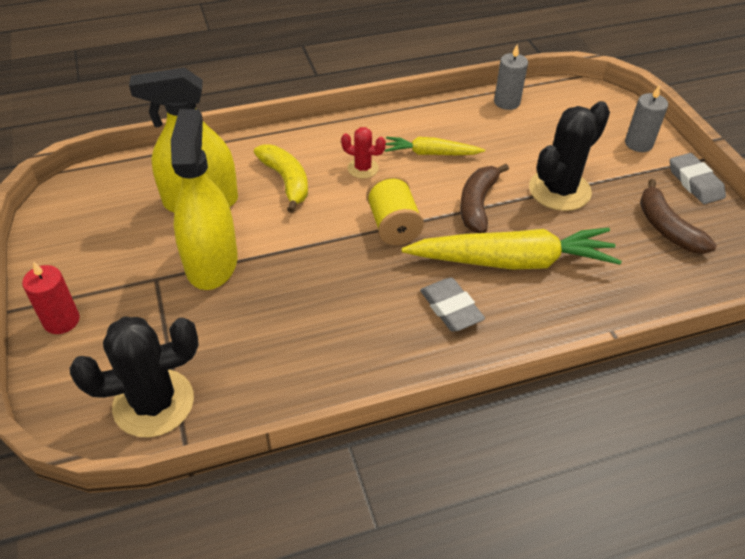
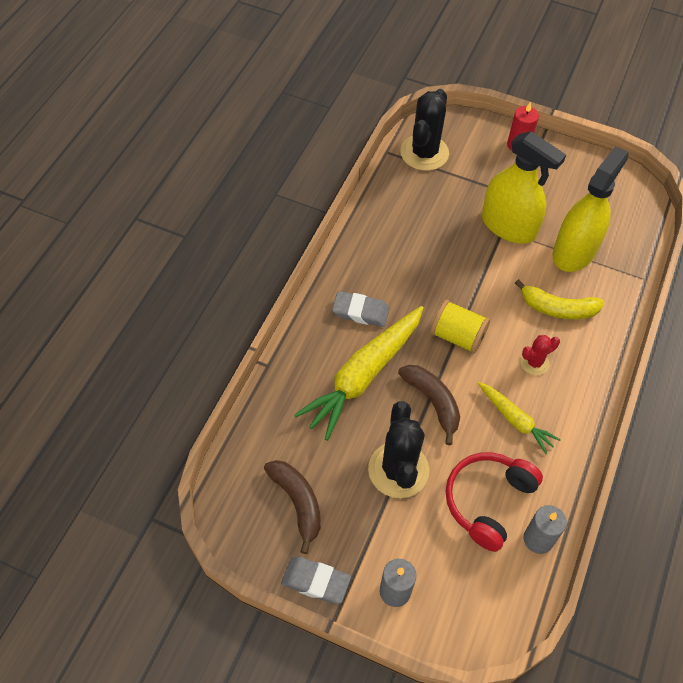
camera: 130 degrees right, 10 degrees up
(431, 153) = (515, 420): yellow carrot -> yellow carrot turned 90 degrees clockwise
(514, 135) = (488, 501): none -> red headphones
(667, 228) = (297, 503): brown banana -> brown banana turned 45 degrees clockwise

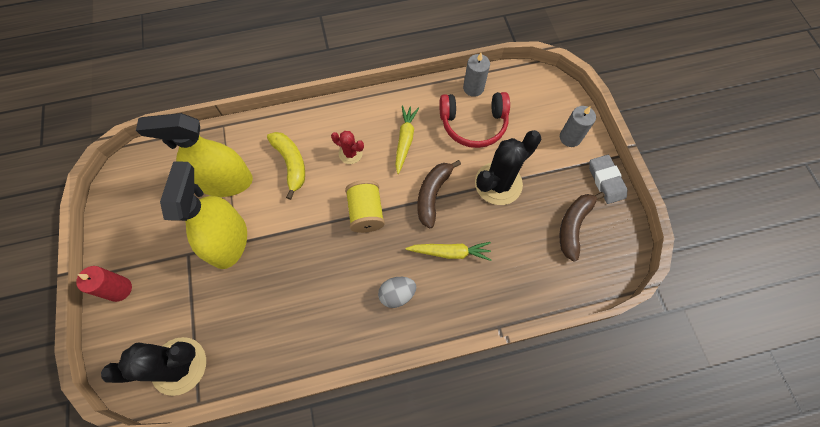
camera: 125 degrees left, 10 degrees up
(360, 312) = (397, 294): grey eraser -> grey egg
(363, 376) = (450, 252): yellow carrot -> yellow carrot, size x0.54

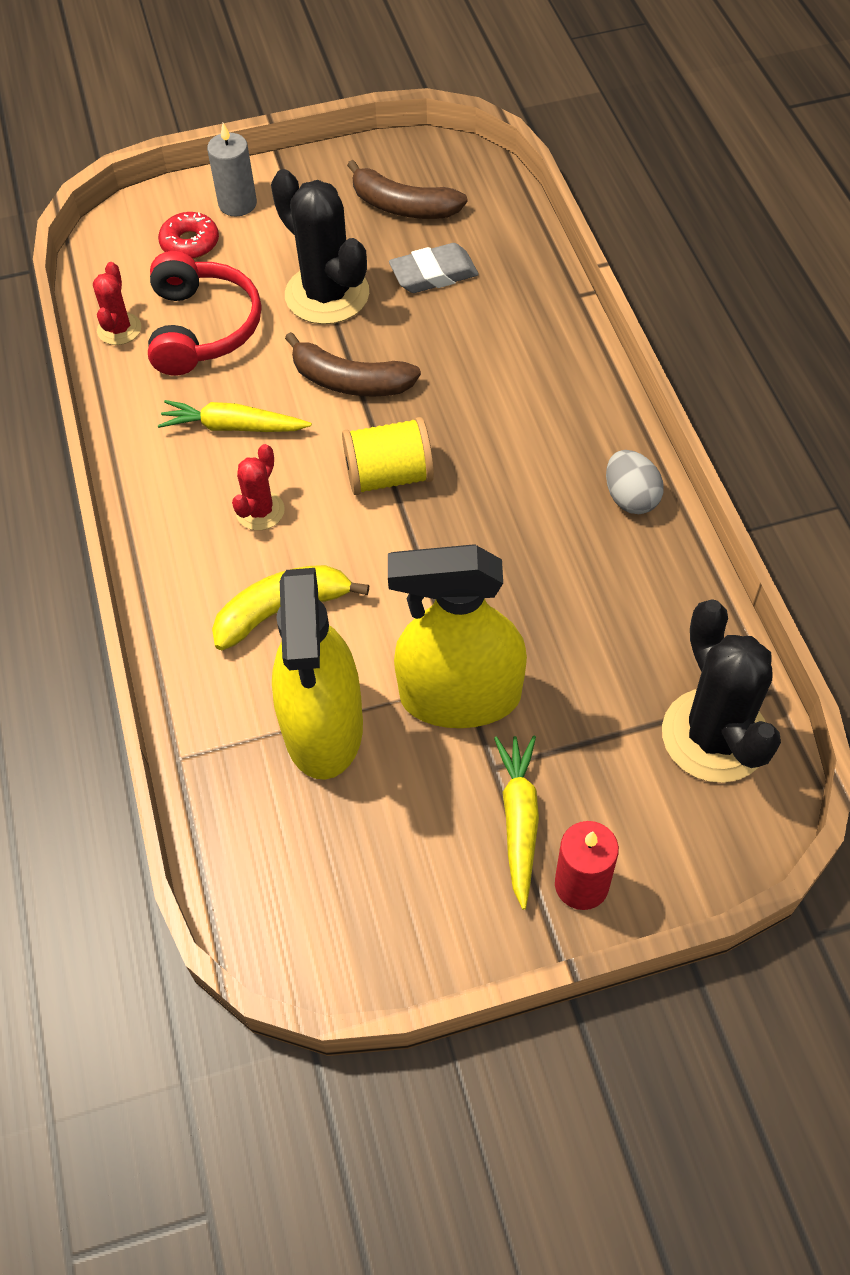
camera: 90 degrees left, 10 degrees down
(397, 294) = (540, 421): grey egg -> grey egg (630, 498)
(450, 252) = (459, 355): yellow carrot -> yellow carrot (519, 820)
(473, 88) = (119, 329): grey candle -> red cactus
(537, 116) = (190, 243): none -> red donut
(606, 181) = (321, 166): grey eraser -> grey eraser (434, 274)

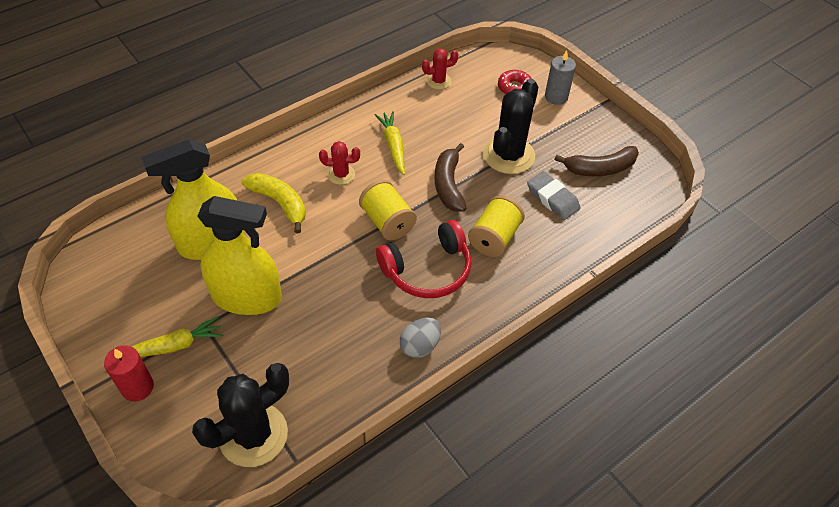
camera: 65 degrees right, 5 degrees down
(202, 328) = (456, 112): red headphones -> red headphones (427, 270)
(403, 206) = (600, 168): brown banana -> brown banana turned 105 degrees counterclockwise
(460, 696) = (247, 297): yellow spray bottle -> yellow spray bottle turned 120 degrees clockwise
(476, 360) = (494, 238): none -> yellow spool

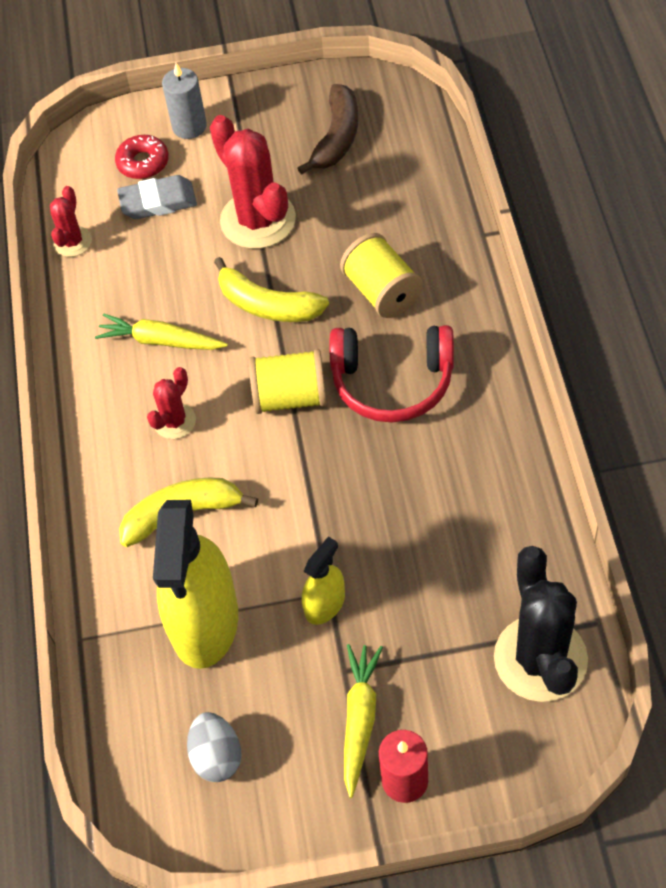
camera: 55 degrees left, 5 degrees up
(247, 297) = (325, 604): yellow spray bottle -> yellow spray bottle, size x0.49
(420, 346) = (500, 433): grey egg -> grey egg (217, 756)
(427, 270) = (392, 381): red headphones -> red headphones turned 90 degrees clockwise
(448, 184) = (267, 305): brown banana -> yellow banana
(508, 155) = (258, 220): black cactus -> red cactus
(552, 198) = (355, 206): grey eraser -> grey eraser (158, 202)

